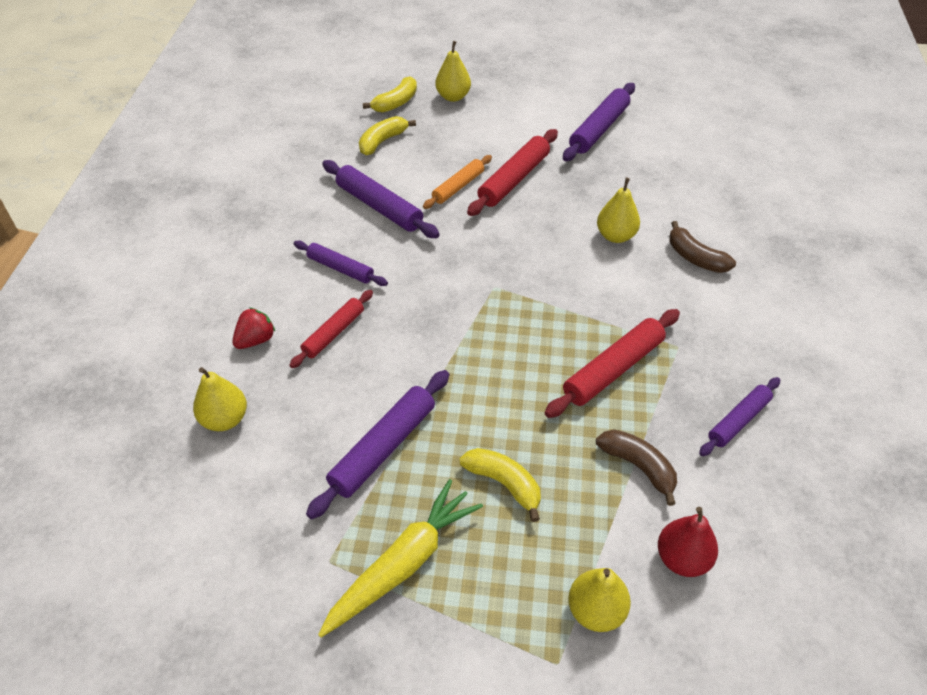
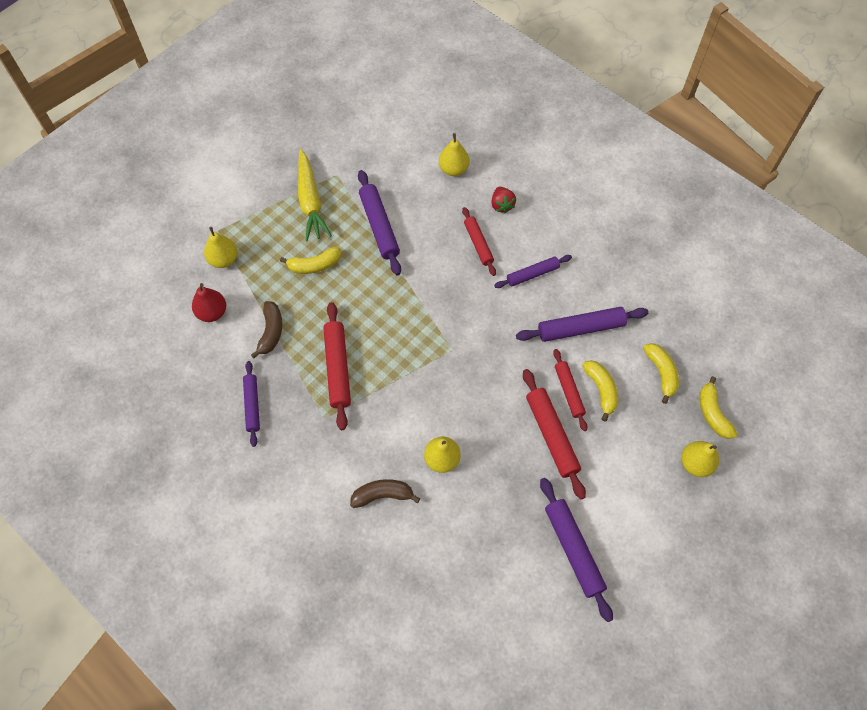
camera: 125 degrees right, 15 degrees up
(436, 169) = (601, 390): none -> yellow banana
(458, 187) = (569, 392): orange rolling pin -> red rolling pin
(638, 467) = (271, 332): brown banana -> brown banana turned 75 degrees counterclockwise

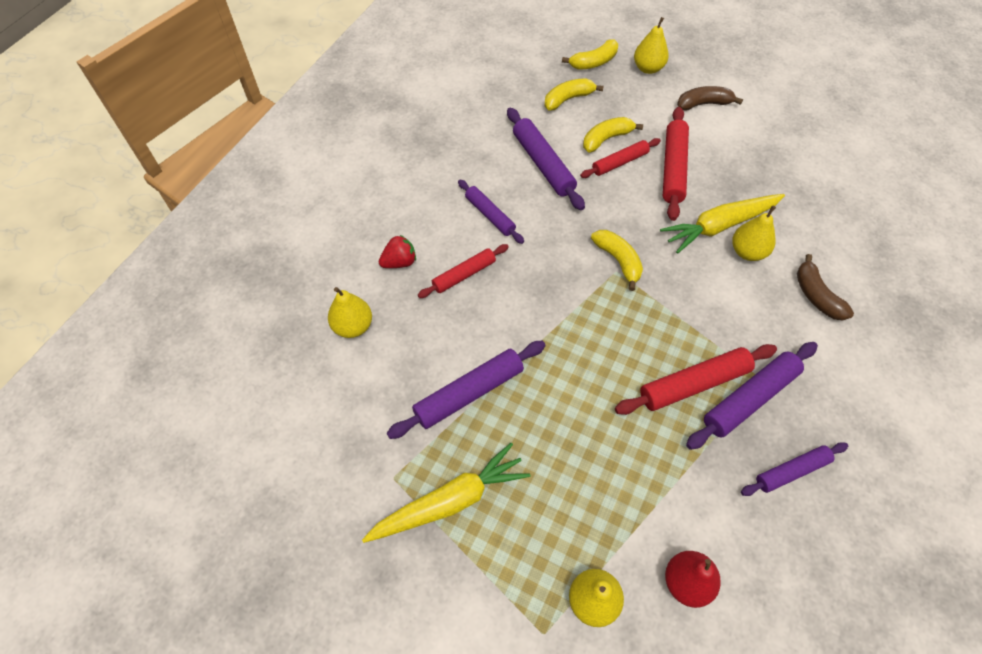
camera: 105 degrees left, 5 degrees down
(271, 332) = (681, 484): brown banana -> brown banana (703, 104)
(314, 265) = (557, 459): yellow banana -> yellow banana (618, 261)
(475, 448) = (719, 226): none -> yellow carrot
(551, 435) = (673, 168): red rolling pin -> red rolling pin turned 45 degrees counterclockwise
(573, 550) = (774, 136): purple rolling pin -> purple rolling pin (749, 398)

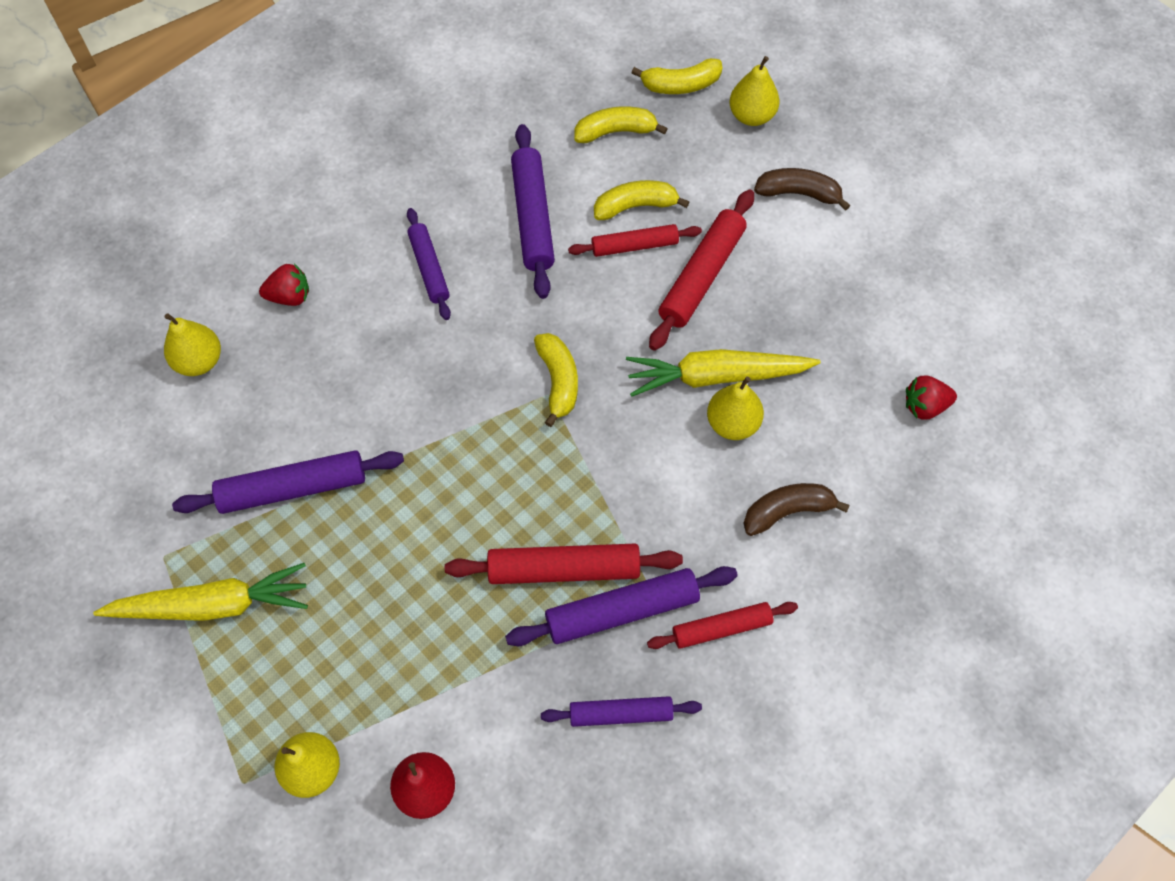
camera: 20 degrees right, 5 degrees up
(464, 275) = (358, 338): red rolling pin -> red rolling pin (721, 628)
(816, 296) = (787, 511): brown banana -> brown banana turned 75 degrees clockwise
(858, 204) = (925, 406): none -> red strawberry

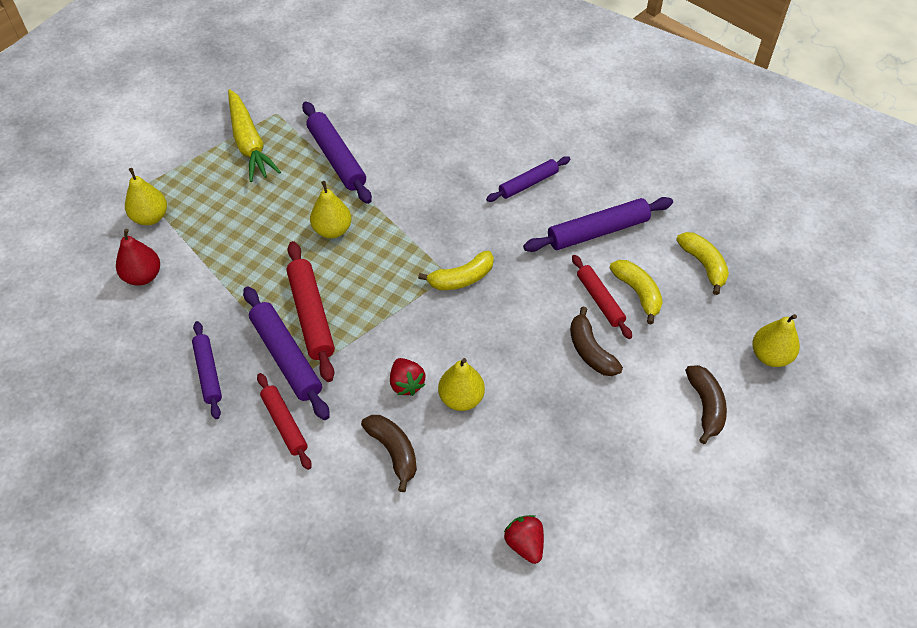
camera: 75 degrees right, 10 degrees down
(199, 361) = (413, 91): yellow pear -> yellow pear (332, 230)
(289, 296) = (477, 119): red strawberry -> red strawberry (406, 384)
(680, 85) = (774, 299): yellow banana -> none
(701, 276) = (590, 351): red rolling pin -> brown banana
(716, 376) = (500, 379): yellow carrot -> none

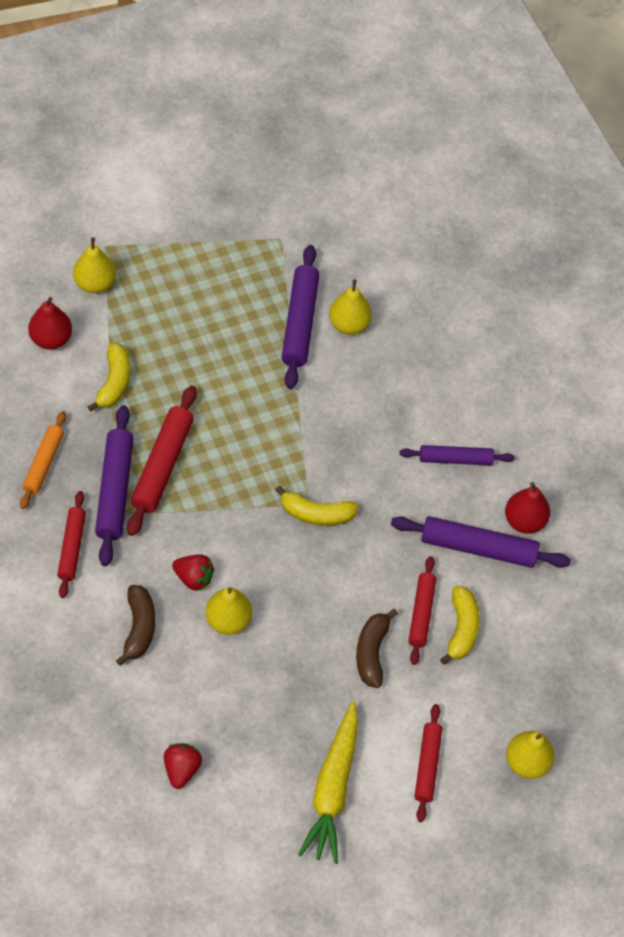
camera: 30 degrees right, 5 degrees up
(208, 373) = (43, 463): purple rolling pin -> orange rolling pin
(249, 143) = (233, 257): yellow carrot -> yellow carrot (332, 789)
(332, 230) = (240, 395): yellow pear -> yellow pear (349, 324)
(406, 384) = (193, 578): red strawberry -> red strawberry turned 75 degrees counterclockwise
(612, 195) = (524, 521): none -> red pear
(703, 265) = (547, 643): yellow banana -> yellow banana (114, 382)
(705, 406) = (427, 765): brown banana -> red rolling pin

